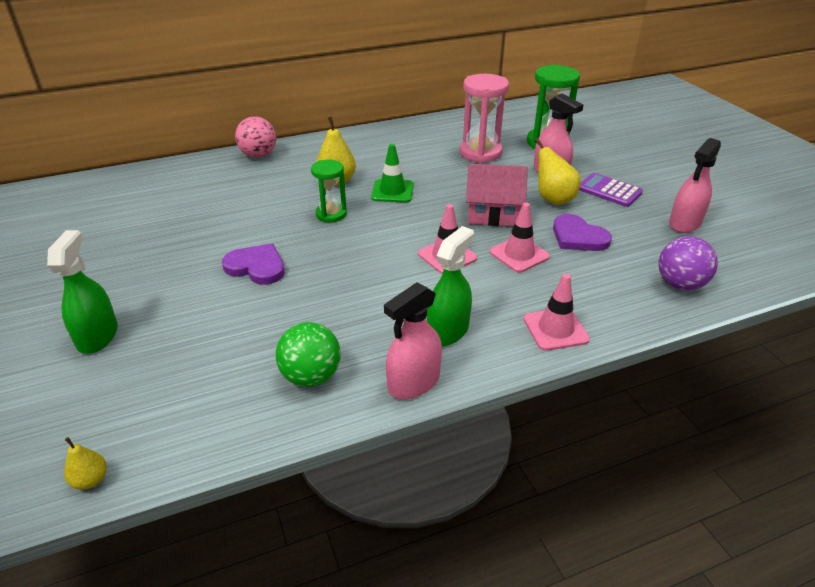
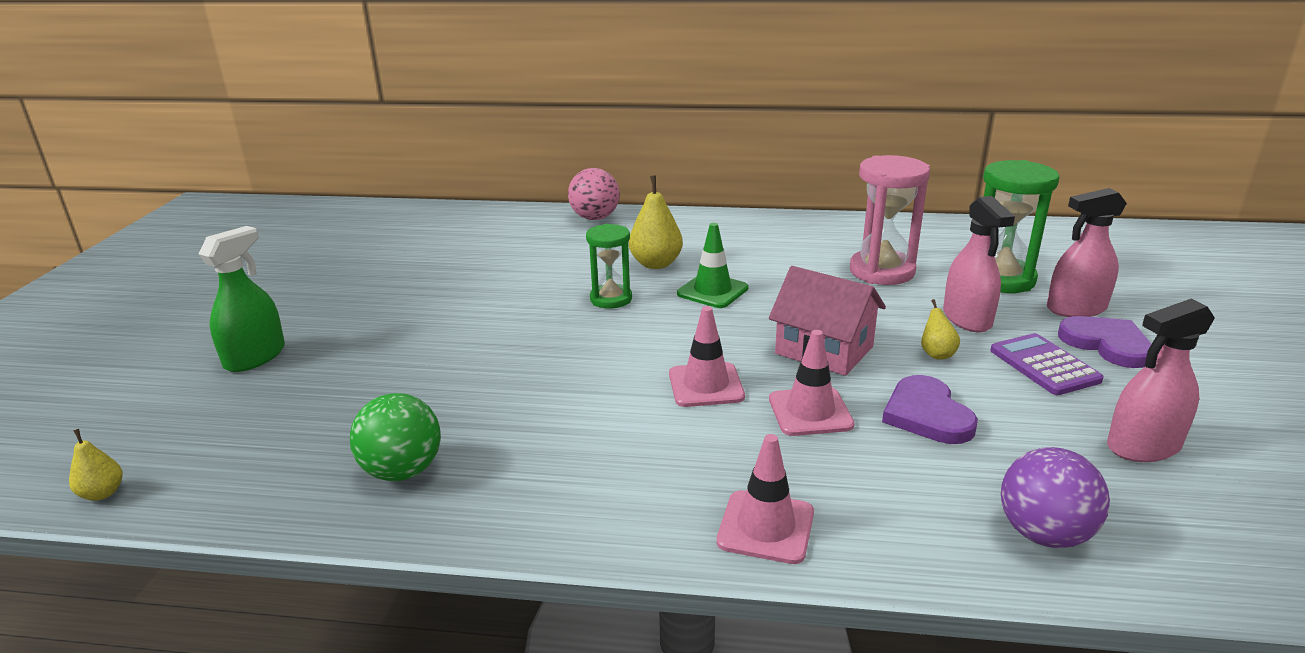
camera: 30 degrees right, 10 degrees down
(256, 267) = (471, 334): purple heart -> purple heart (1107, 344)
(413, 382) = (507, 523): pink spray bottle -> pink spray bottle (1076, 308)
(448, 330) = (614, 476): green spray bottle -> none
(553, 199) = (936, 354): yellow pear -> yellow pear, size x0.55

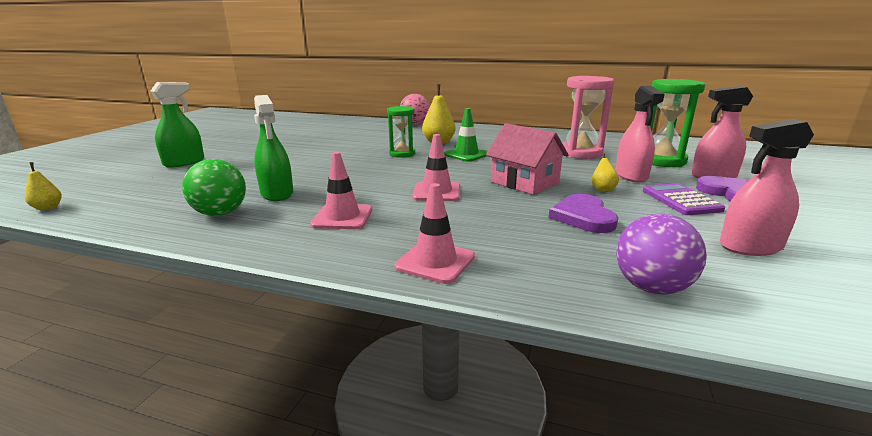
camera: 10 degrees right, 5 degrees down
(463, 416) = (277, 193): none -> green spray bottle
(810, 412) = (499, 209): pink traffic cone -> pink traffic cone (342, 217)

